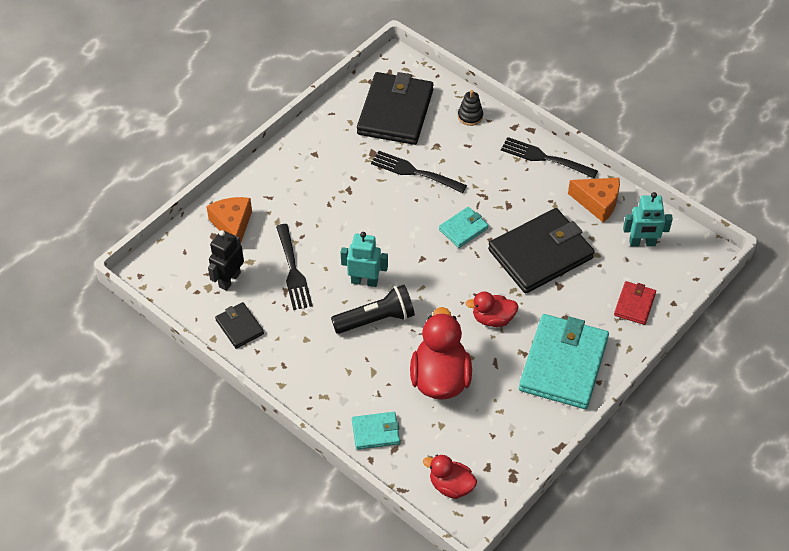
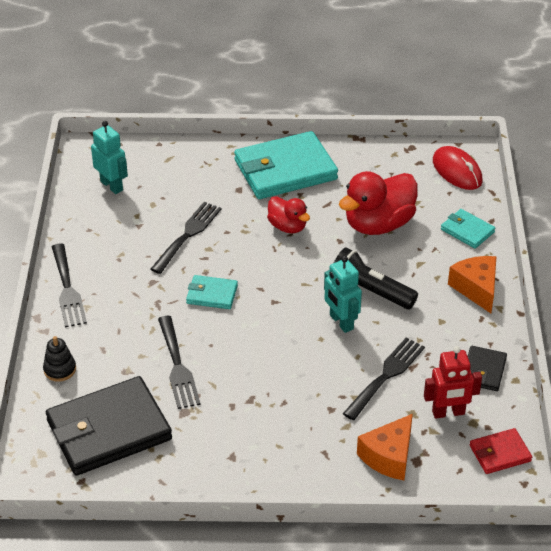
camera: 130 degrees left, 10 degrees down
(229, 280) = (448, 413): black robot -> red robot
(451, 486) = (457, 171): red duck -> red mouse
(540, 254) = (188, 235): black wallet -> black fork
(597, 203) = (91, 230): orange cheese -> orange cheese (476, 288)
(634, 304) = (183, 162): red wallet -> red wallet (500, 453)

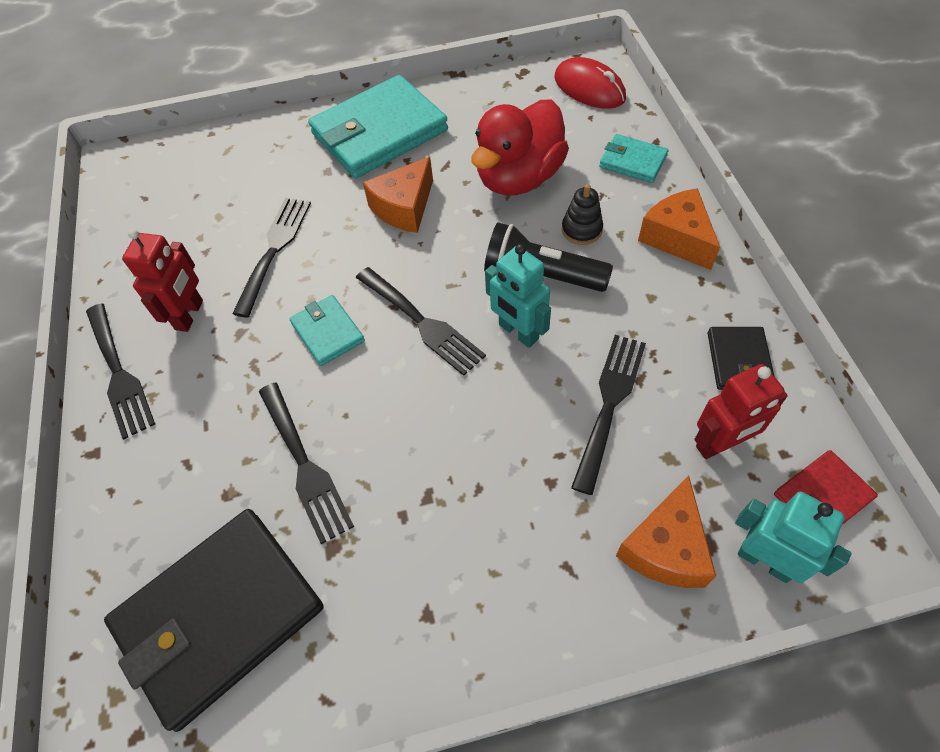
camera: 10 degrees left, 15 degrees up
(60, 369) = (125, 518): black stacking toy -> black stacking toy (581, 230)
(112, 186) = (159, 202): turquoise robot -> turquoise robot (765, 560)
(120, 264) = (190, 315): none -> red robot
(212, 294) = (327, 332): turquoise wallet -> turquoise wallet turned 60 degrees clockwise
(277, 302) = (422, 323): none -> black fork
(287, 227) = (404, 208): red duck -> orange cheese

